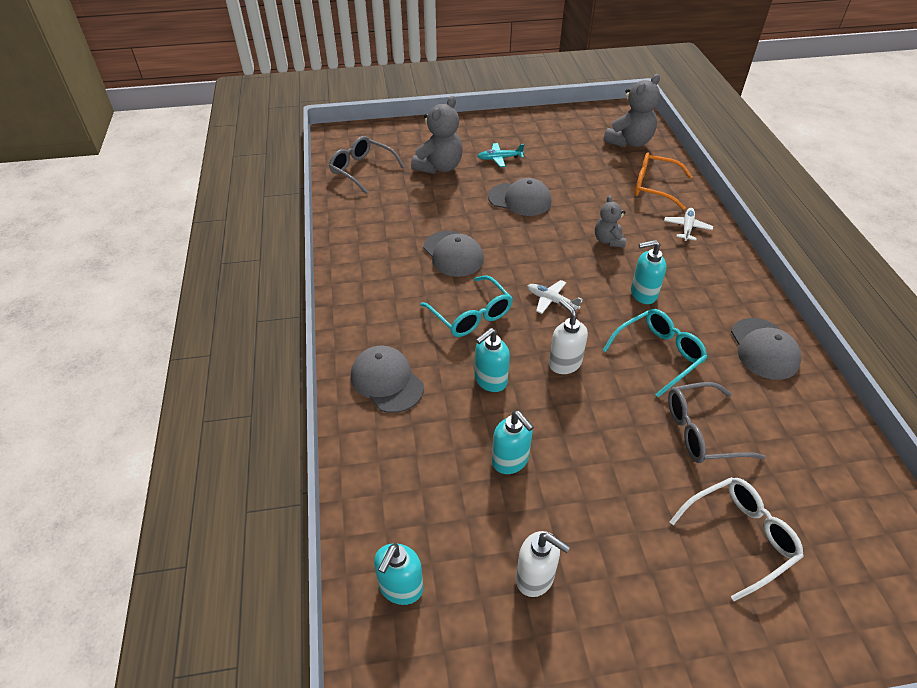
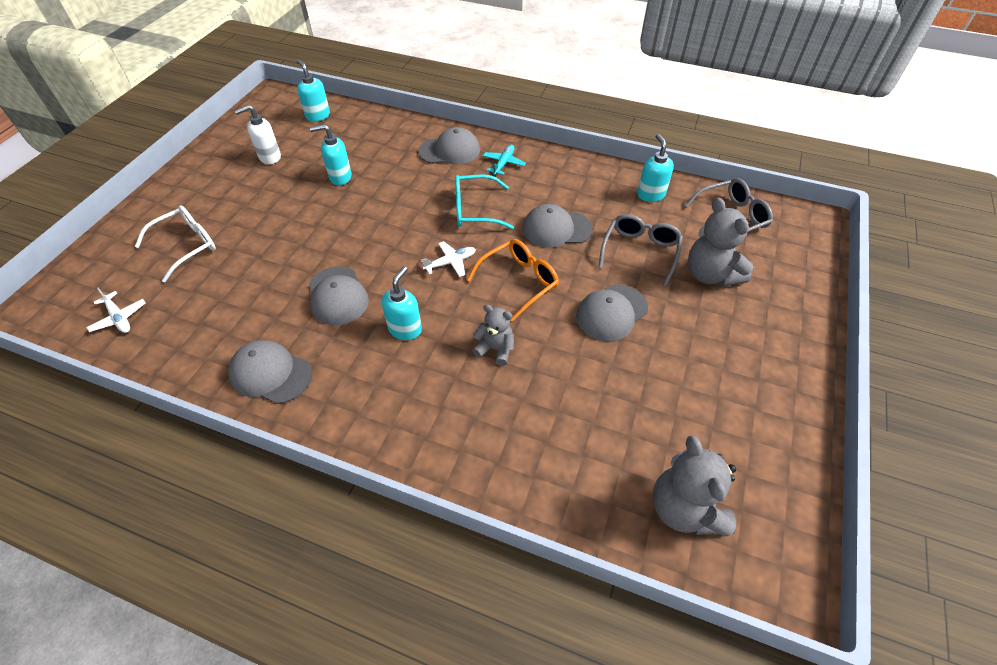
camera: 120 degrees right, 5 degrees up
(490, 380) = (406, 194): turquoise soap dispenser -> turquoise soap dispenser (650, 195)
(500, 158) = (705, 334): turquoise plane -> turquoise plane (503, 163)
(564, 363) = (383, 237): white soap dispenser -> none
(654, 187) = (559, 461): orange glasses -> orange glasses (519, 281)
(659, 354) = (337, 296): turquoise glasses -> grey cap
(687, 228) = (462, 438): white plane -> white plane (119, 317)
(701, 431) = (258, 275): grey glasses -> grey glasses (640, 251)
(740, 537) = (187, 246): white glasses -> white glasses turned 135 degrees counterclockwise

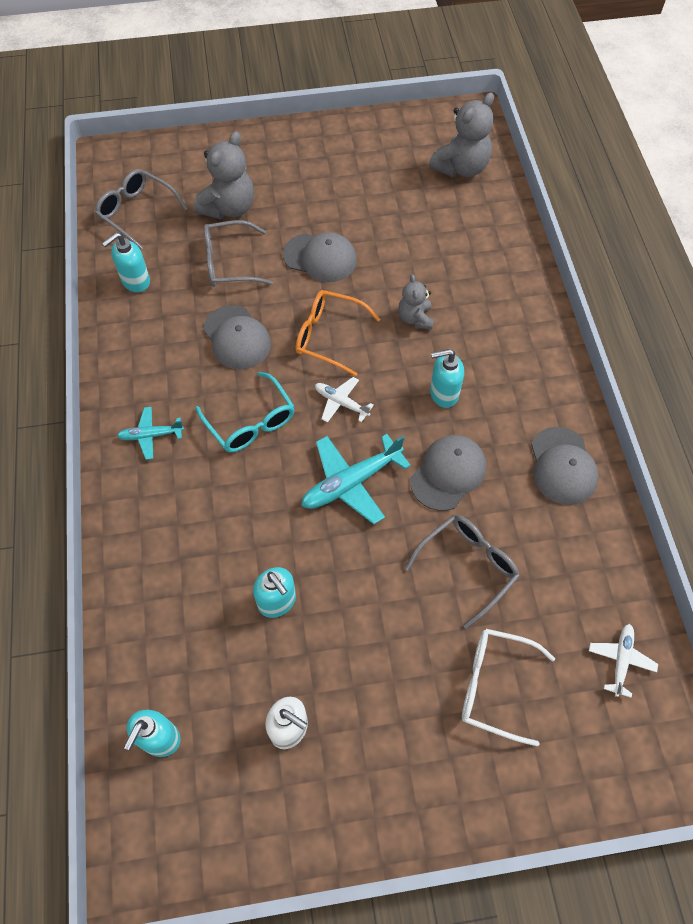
camera: 120 degrees left, 10 degrees up
(264, 271) = (468, 566): none -> grey glasses
(382, 241) = (351, 482): none -> turquoise plane
(450, 150) = (155, 507): grey cap -> none

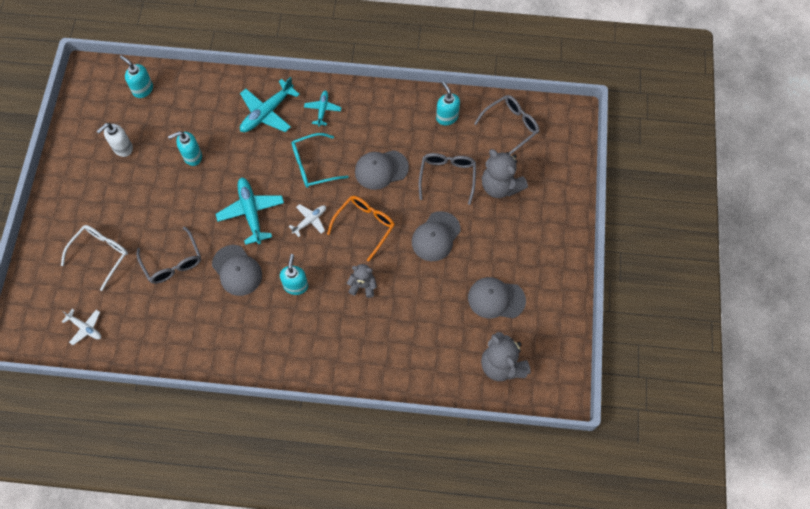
camera: 105 degrees right, 5 degrees up
(170, 512) = (267, 112): none -> turquoise plane
(562, 466) = (216, 343): grey cap -> grey cap (496, 299)

